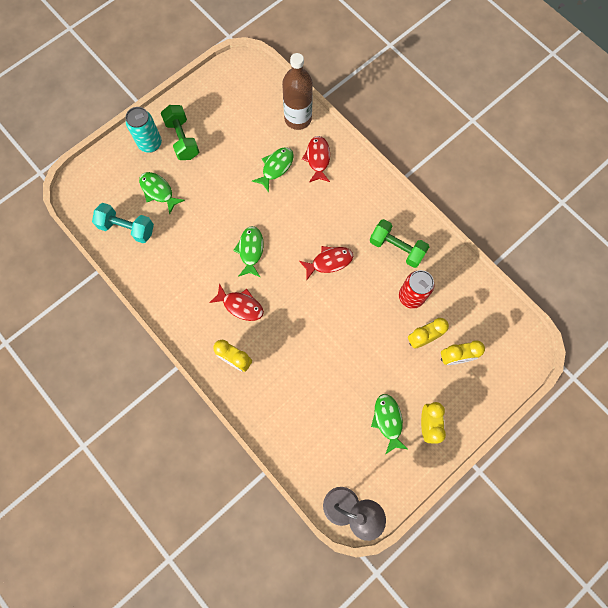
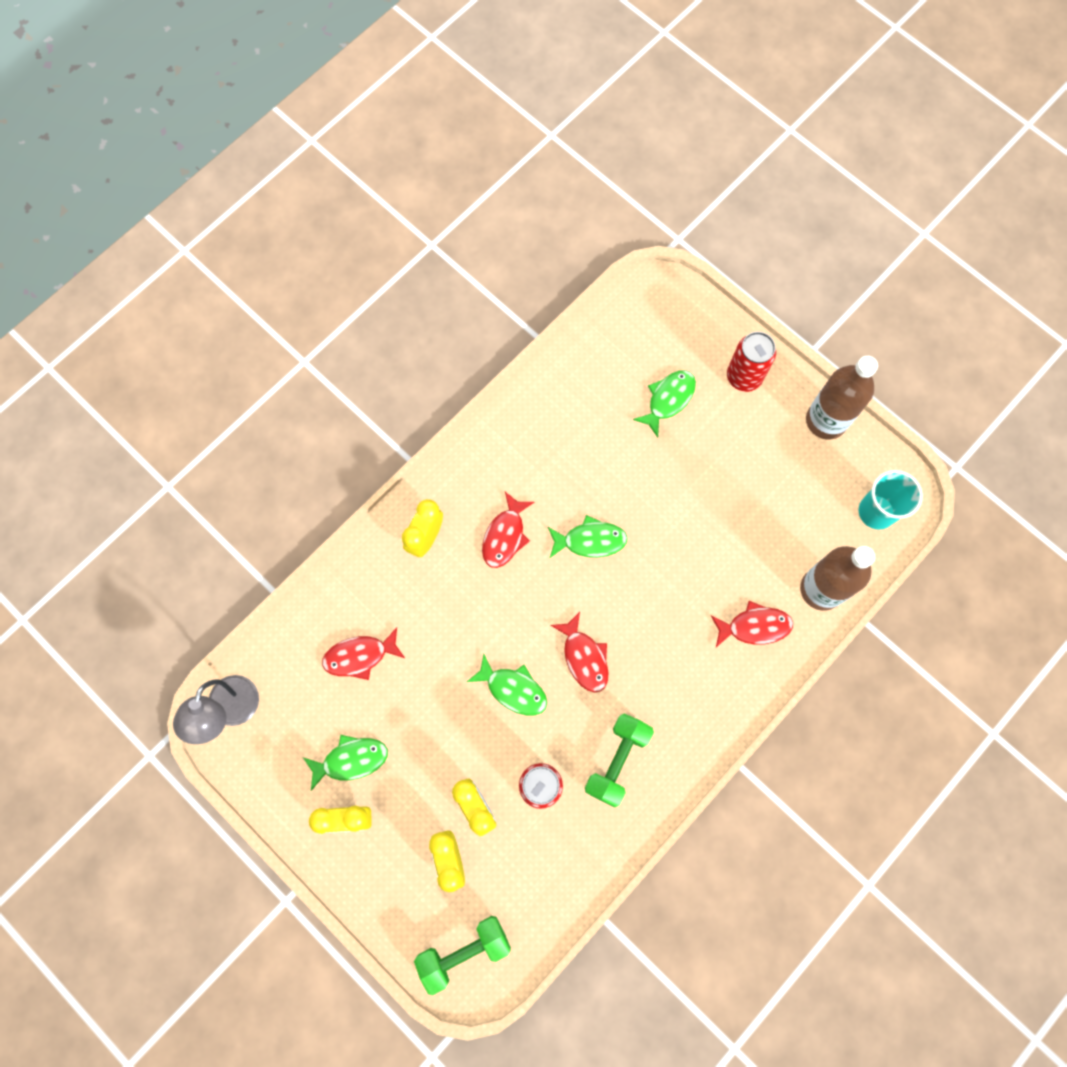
camera: 85 degrees right, 0 degrees up
(127, 228) = (606, 366): turquoise dumbbell -> none
(150, 143) = (744, 377): turquoise can -> red can
(182, 139) = (758, 421): green dumbbell -> green dumbbell (464, 951)
(188, 100) = (826, 420): none -> brown bottle
(252, 82) = (876, 512): none -> turquoise cup
(276, 167) = (730, 564): green fish -> green fish (513, 689)
(316, 411) = (360, 656): none -> red fish

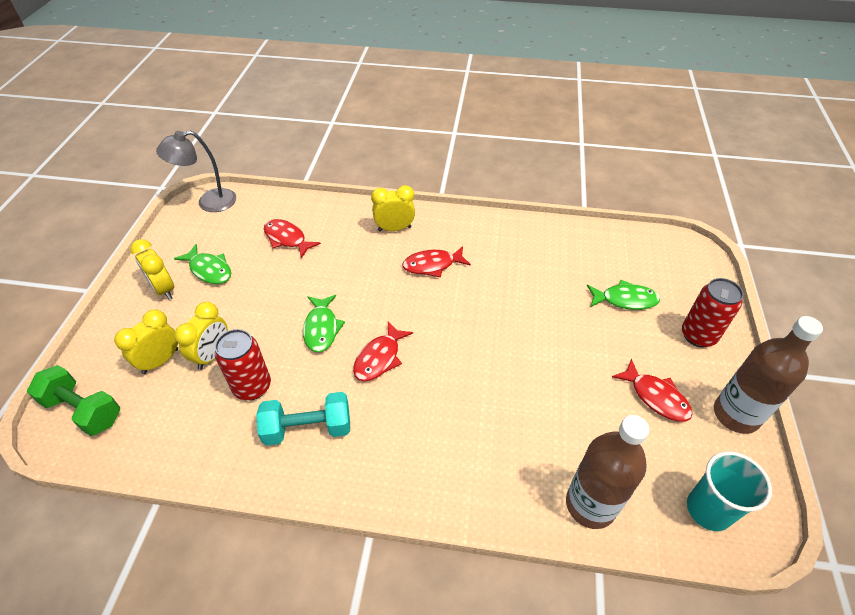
camera: 55 degrees right, 25 degrees down
(590, 540) = (473, 312): green fish -> none
(617, 761) = (308, 428): green dumbbell -> turquoise dumbbell
(754, 626) = (506, 467): red fish -> red fish (656, 397)

